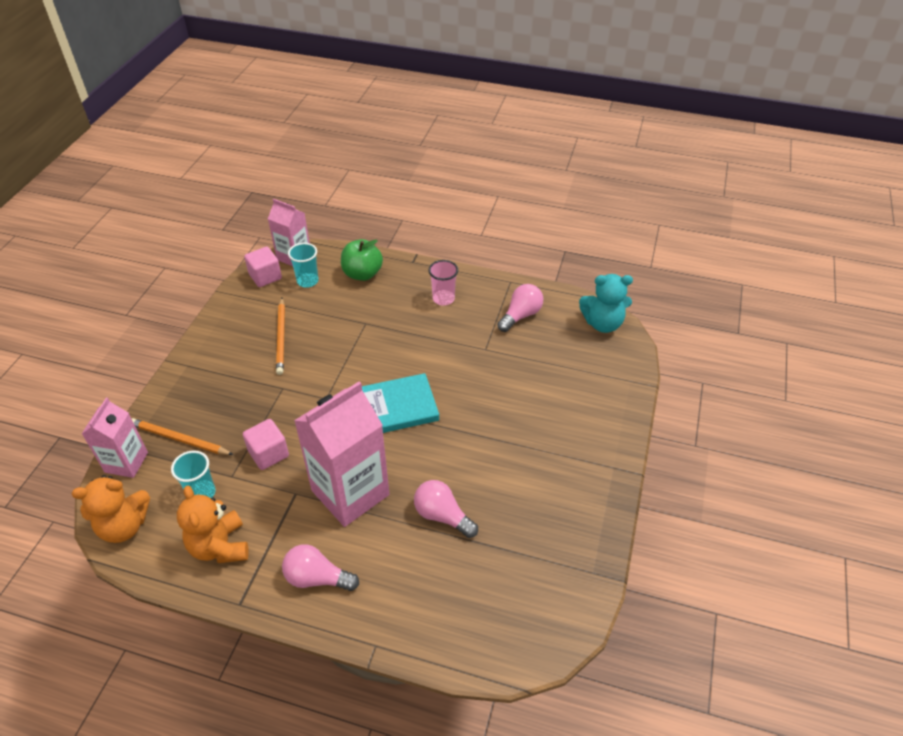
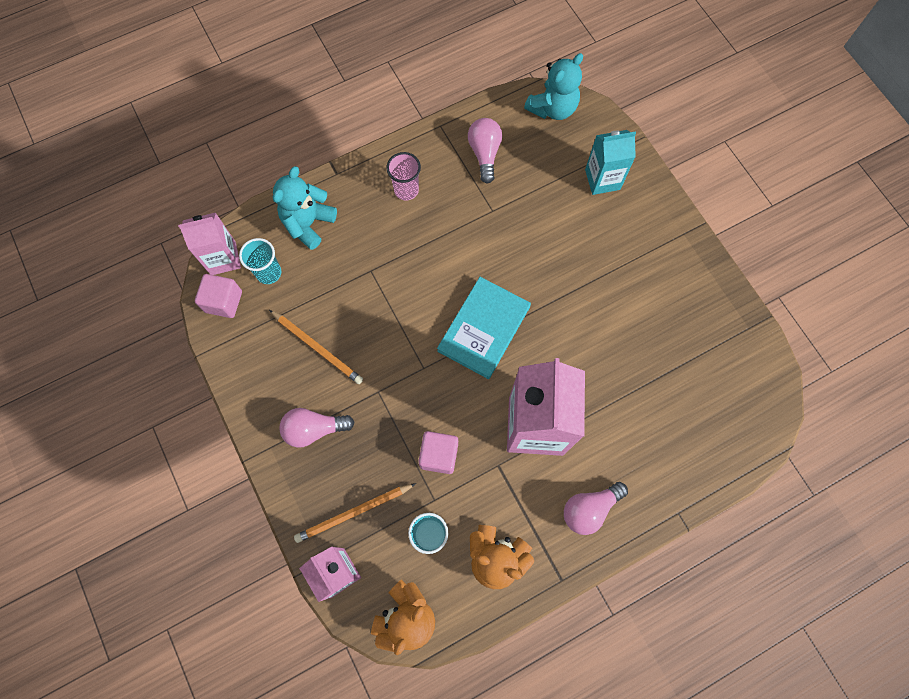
camera: 45 degrees left, 25 degrees up
(362, 274) = (308, 223): green apple -> turquoise teddy bear
(442, 515) = (616, 380): pink light bulb -> pink light bulb (314, 429)
(589, 388) = (602, 179): none -> turquoise carton

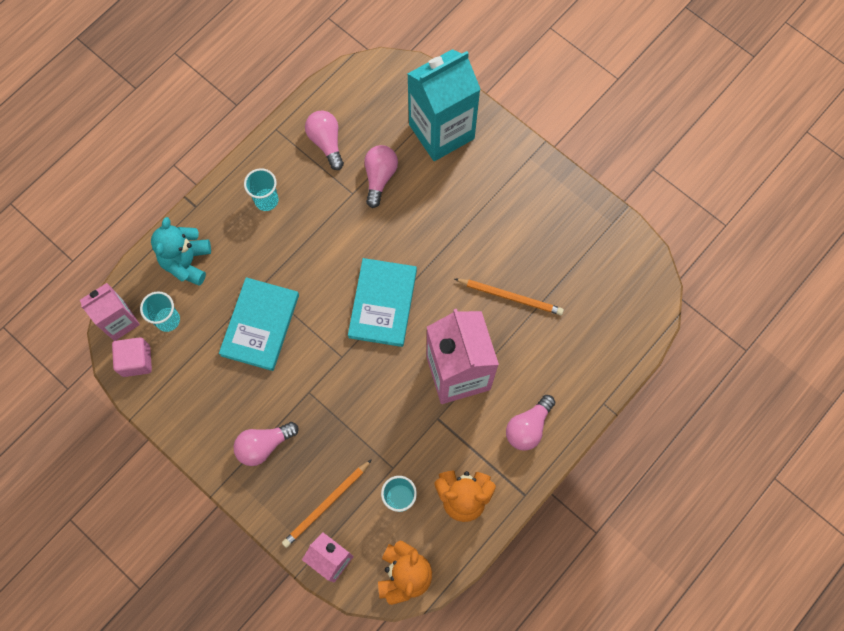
camera: 20 degrees left, 0 degrees up
(317, 347) = (239, 372): orange pencil -> orange pencil (510, 297)
(355, 308) = (260, 325): none -> turquoise book
(406, 190) = (266, 200): pink cup -> turquoise cup
(439, 455) = (383, 428): pink cube -> none
(525, 204) = (379, 177): none -> pink light bulb
(552, 108) = (373, 79): turquoise teddy bear -> none
(602, 179) = (441, 131): turquoise carton -> turquoise carton, size x1.73

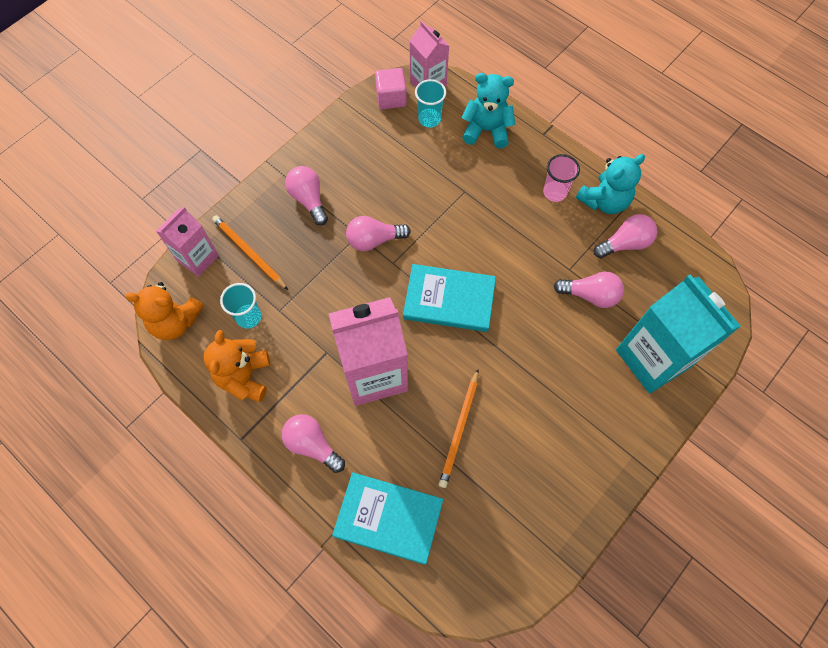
camera: 90 degrees right, 5 degrees down
(260, 325) = (425, 192): turquoise book -> turquoise book (388, 518)
(266, 200) = (554, 192): turquoise cup -> pink cup
(279, 156) = (604, 201): none -> turquoise teddy bear
(315, 376) = (374, 240): none -> pink light bulb

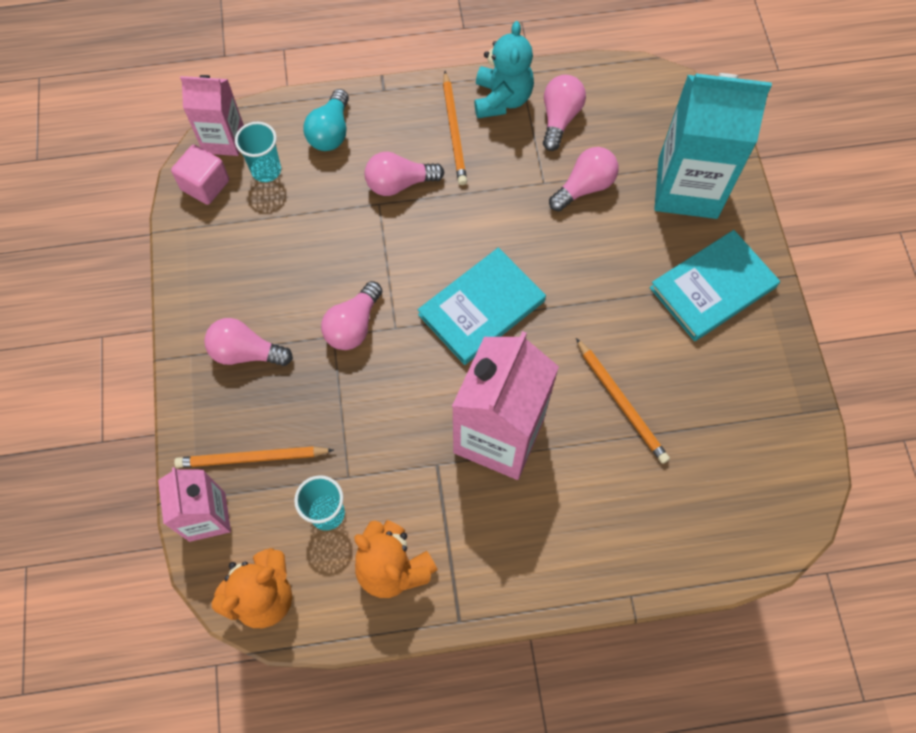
camera: 50 degrees left, 0 degrees up
(312, 445) = (524, 552): pink light bulb -> pink light bulb (399, 183)
(388, 518) = (657, 535): turquoise book -> turquoise book (712, 287)
(486, 130) = (330, 132): turquoise teddy bear -> turquoise light bulb
(554, 192) = (454, 130): pink cup -> orange pencil

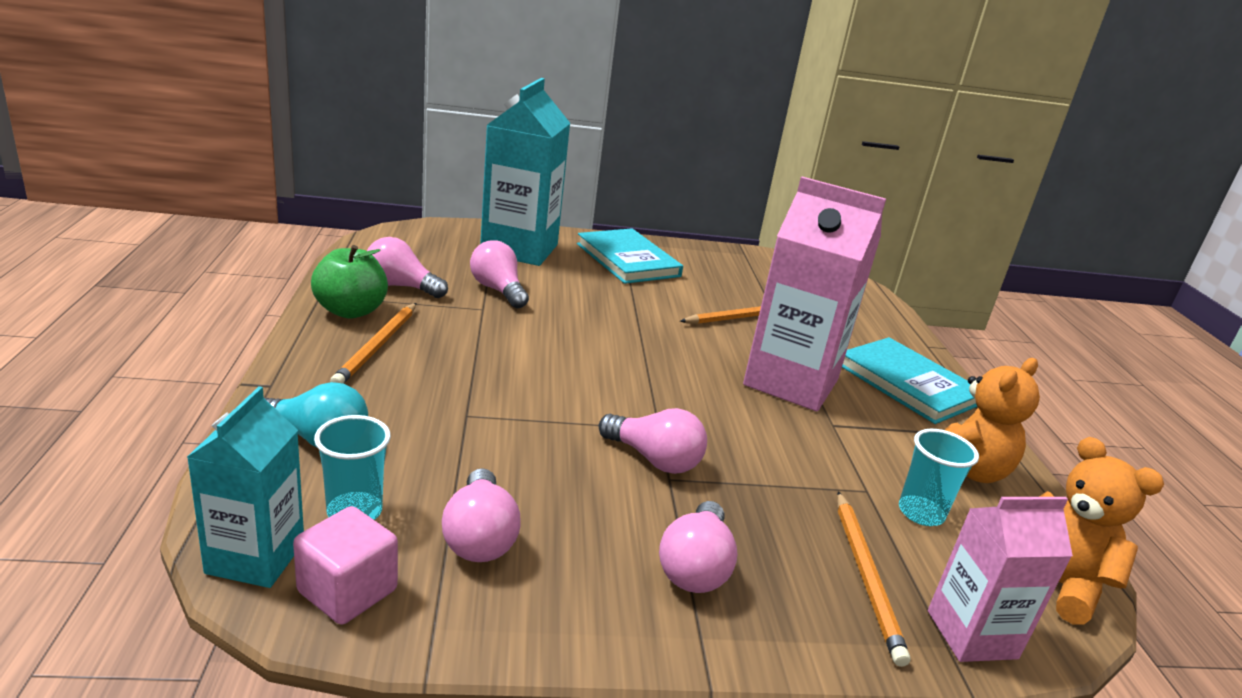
camera: 90 degrees left, 40 degrees down
(224, 140) = (255, 557): pink carton -> turquoise carton
(399, 183) = (441, 395): pink light bulb -> pink light bulb (479, 537)
(454, 130) = (378, 346): orange pencil -> orange pencil turned 105 degrees clockwise
(481, 308) = (637, 368): turquoise book -> turquoise book (908, 384)
(502, 99) = (351, 311): turquoise teddy bear -> green apple

